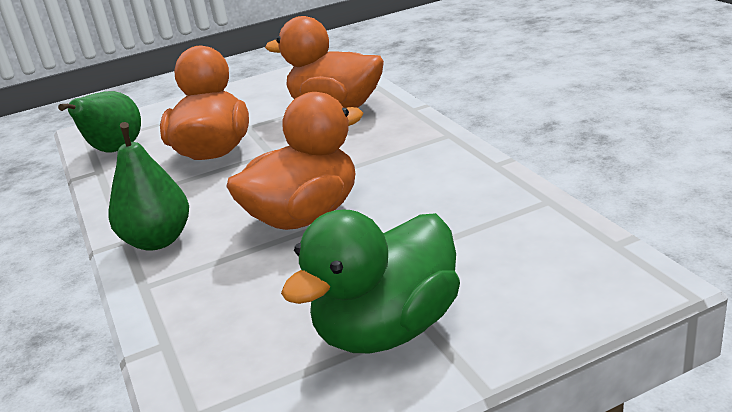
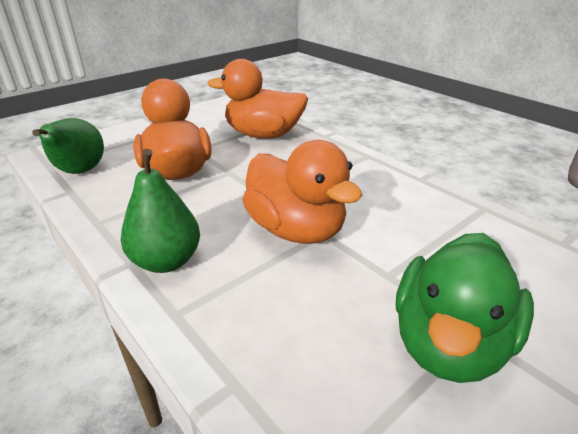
camera: 20 degrees left, 5 degrees up
(304, 216) = (296, 230): orange duck -> orange duck turned 105 degrees clockwise

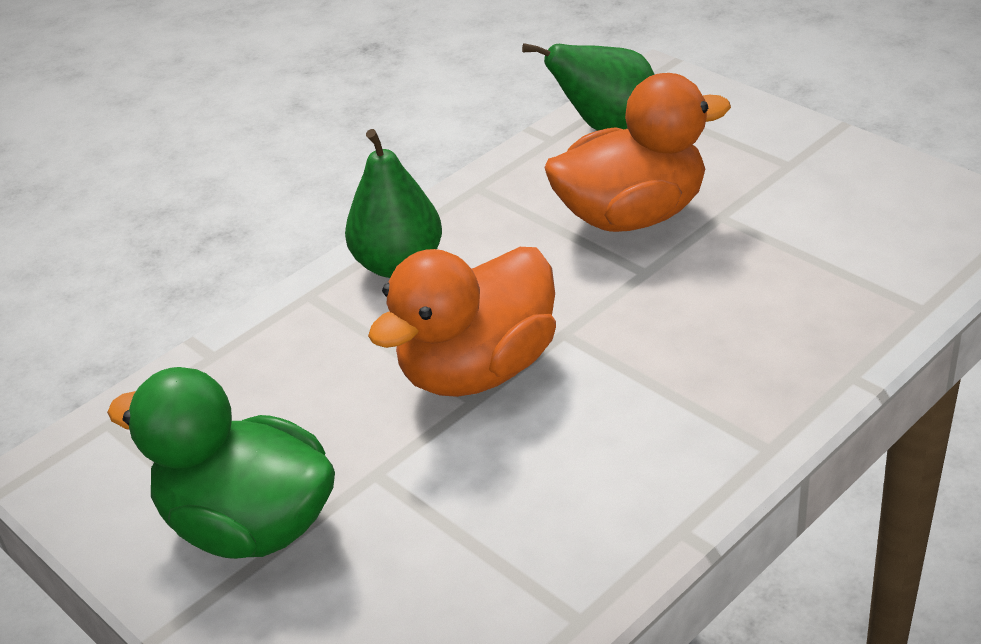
camera: 90 degrees right, 5 degrees up
(263, 135) = (817, 286): orange duck -> none

